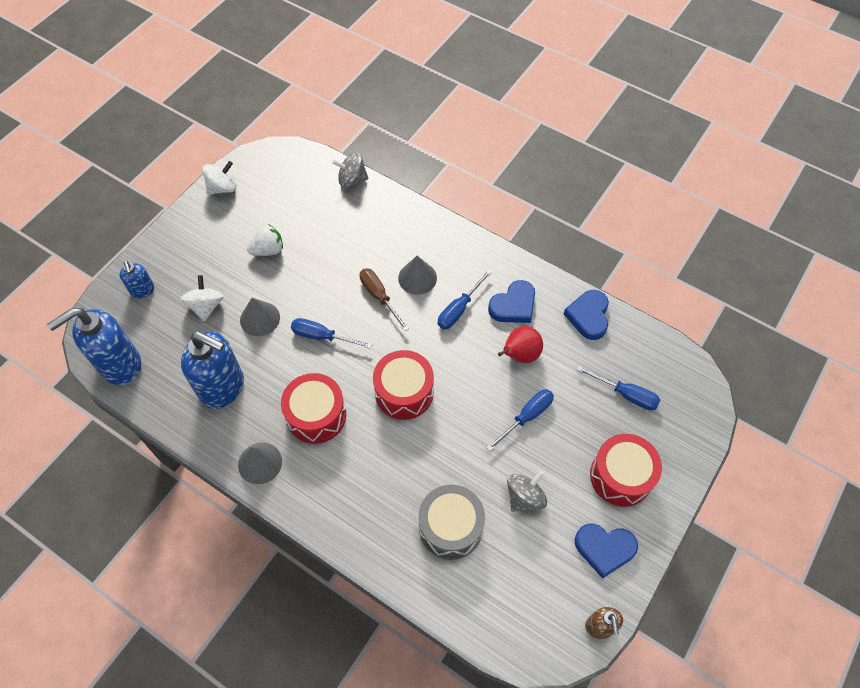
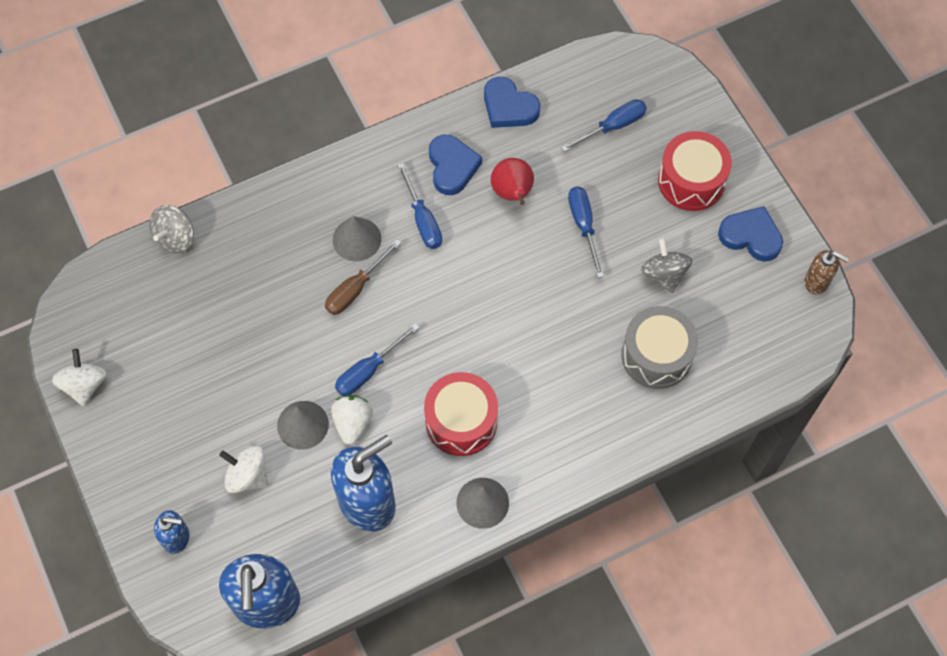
camera: 60 degrees left, 5 degrees up
(268, 250) = (214, 374): white strawberry -> white strawberry (352, 423)
(379, 297) = (356, 289): brown screwdriver -> brown screwdriver turned 45 degrees counterclockwise
(404, 392) = (487, 323): red drum -> none
(604, 549) = (751, 236): blue heart -> blue heart turned 105 degrees counterclockwise

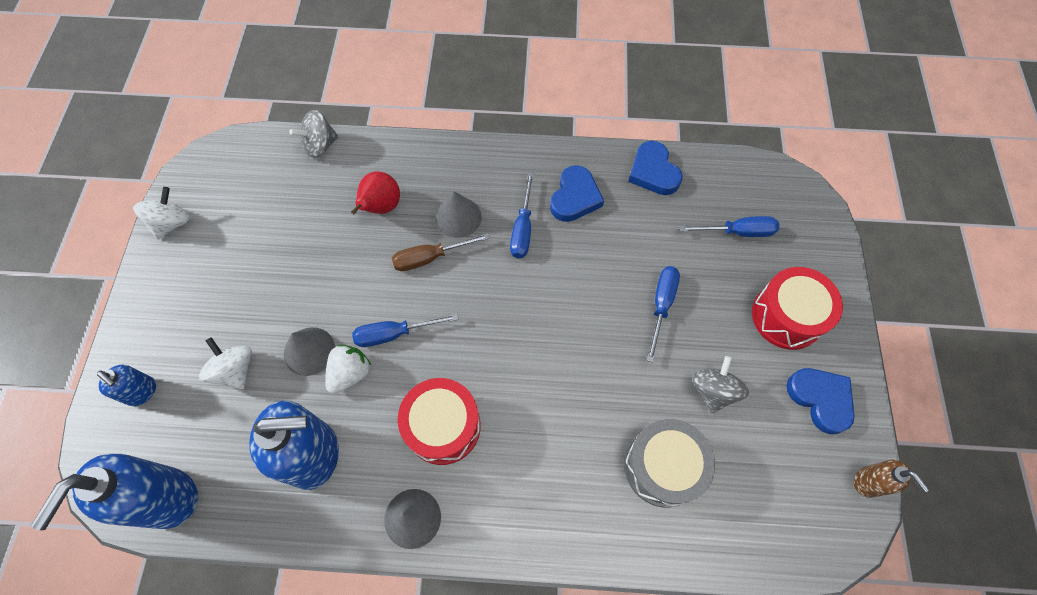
camera: 30 degrees right, 0 degrees up
(512, 193) = (614, 245): red pear -> red pear (381, 207)

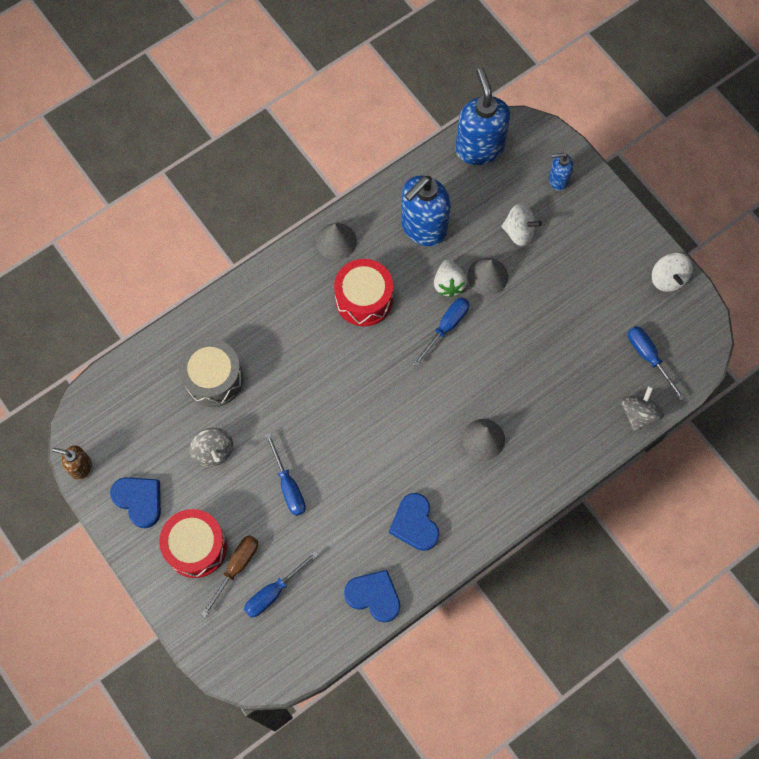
camera: 140 degrees right, 5 degrees up
(381, 207) = (544, 403): red pear -> none
(430, 258) = (473, 394): brown screwdriver -> brown screwdriver (236, 568)
(522, 229) = (430, 467): blue screwdriver -> blue screwdriver (648, 357)
(820, 399) = (139, 501): blue heart -> blue heart turned 150 degrees counterclockwise

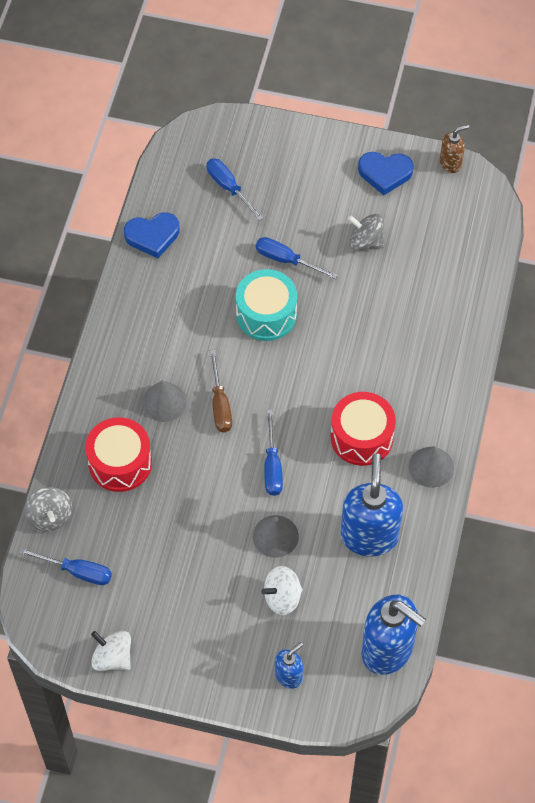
camera: 140 degrees right, 10 degrees down
(196, 547) = (313, 175): red drum -> red drum (120, 463)
(213, 378) = (419, 290): grey drum -> none
(236, 568) = (271, 183): brown screwdriver -> brown screwdriver (220, 404)
(273, 592) = (229, 188): blue screwdriver -> blue screwdriver turned 45 degrees counterclockwise
(345, 451) = (266, 314): none -> turquoise drum
(415, 524) = (165, 303): blue heart -> none
(449, 284) = (302, 504): white strawberry -> none

